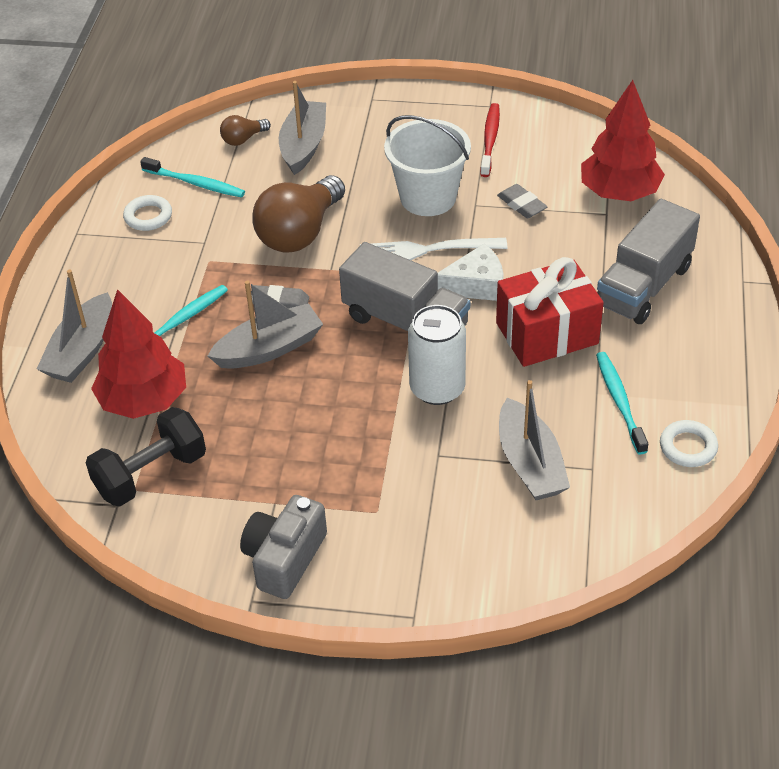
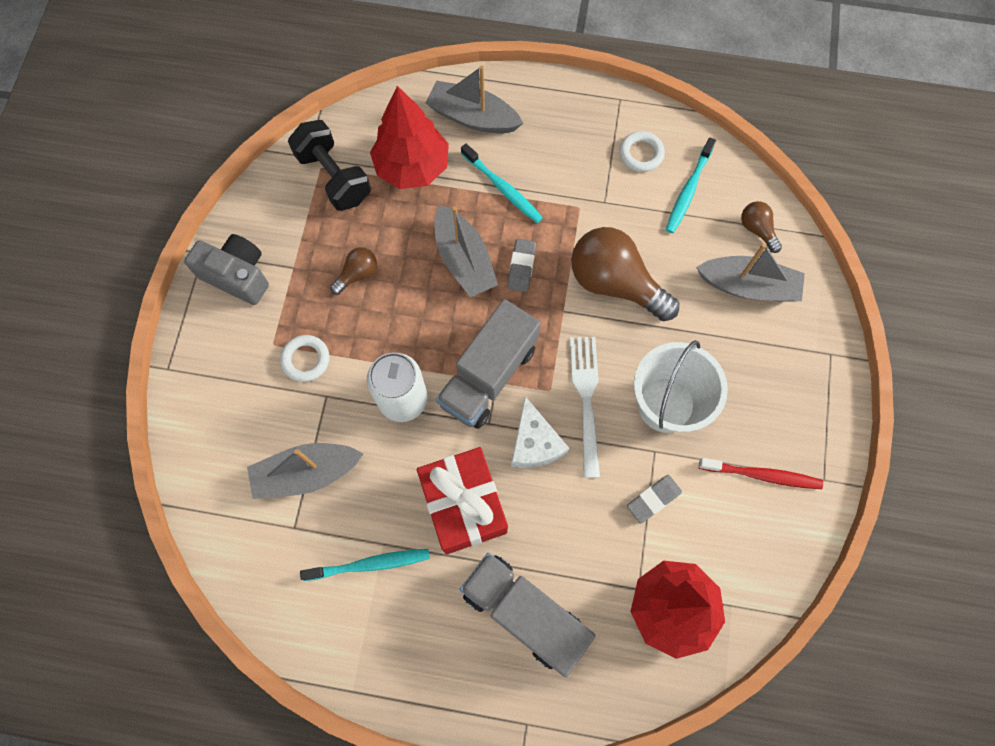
camera: 90 degrees right, 25 degrees up
(285, 440) = (357, 274): none -> brown light bulb
(688, 447) = (307, 621): white ring -> white ring (306, 359)

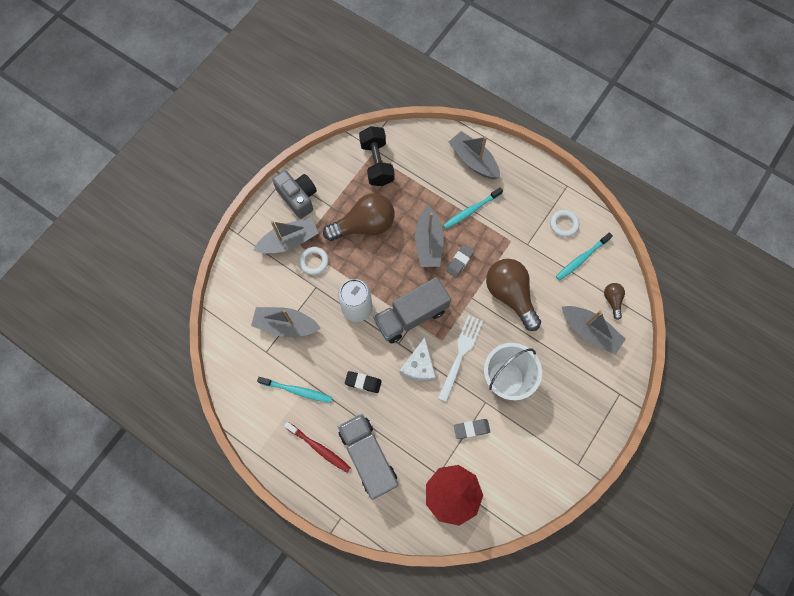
camera: 25 degrees right, 0 degrees up
(253, 346) = (289, 241): none -> grey boat
(357, 274) = (364, 225): brown light bulb -> brown light bulb, size x2.12
(412, 167) = (424, 176): red tree -> none
(464, 505) = (363, 382): red gift -> black eraser
(503, 188) = (471, 210): turquoise toothbrush -> turquoise toothbrush turned 75 degrees clockwise
(762, 475) = (542, 445): red toothbrush -> red toothbrush (319, 448)

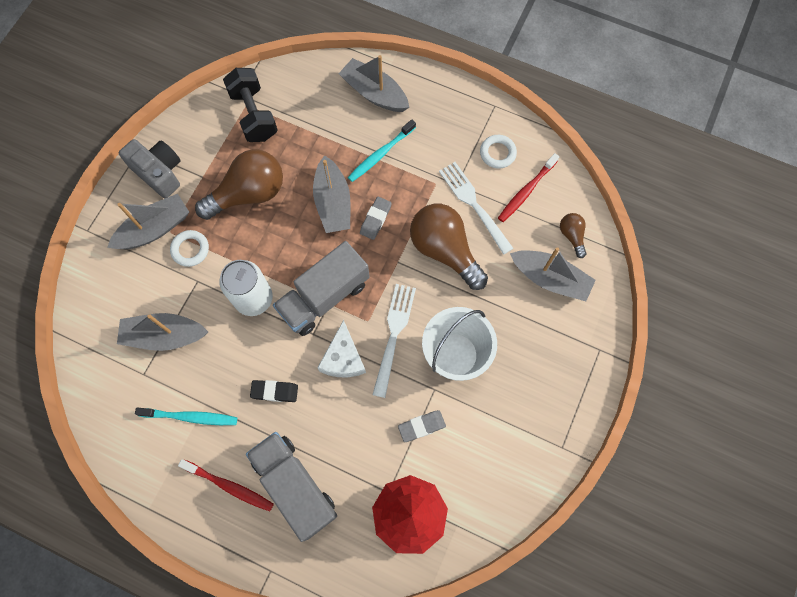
camera: 10 degrees left, 0 degrees up
(539, 263) = (474, 205): none -> white fork
(581, 258) = (526, 191): turquoise toothbrush -> red toothbrush

